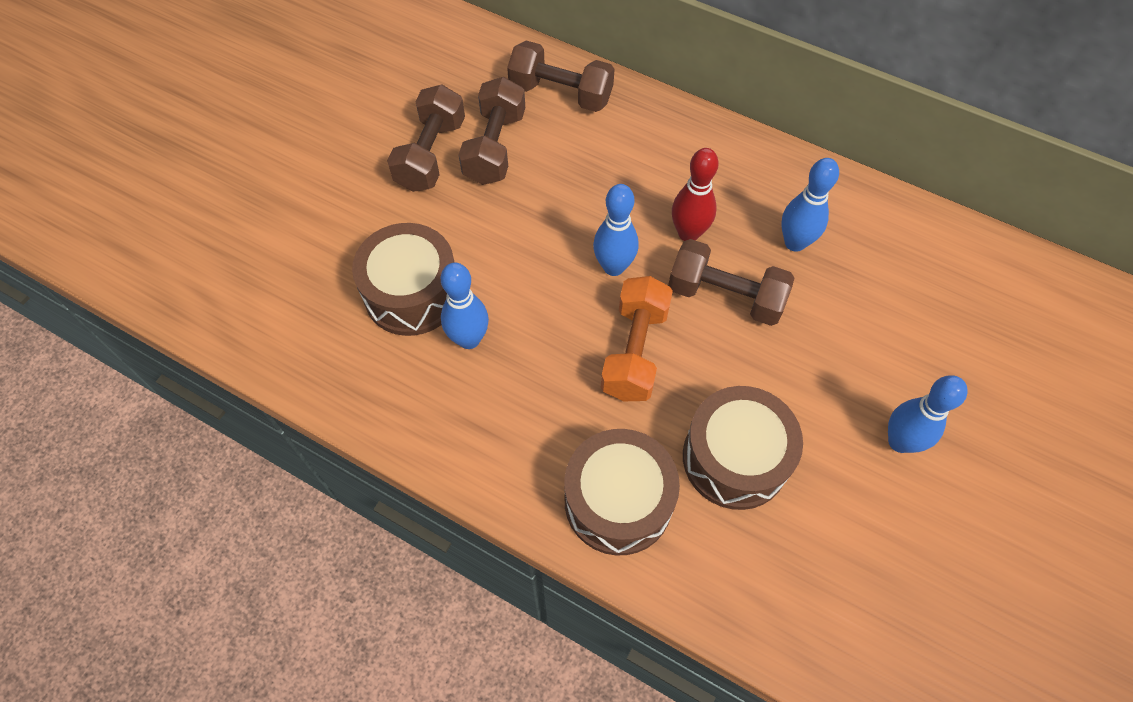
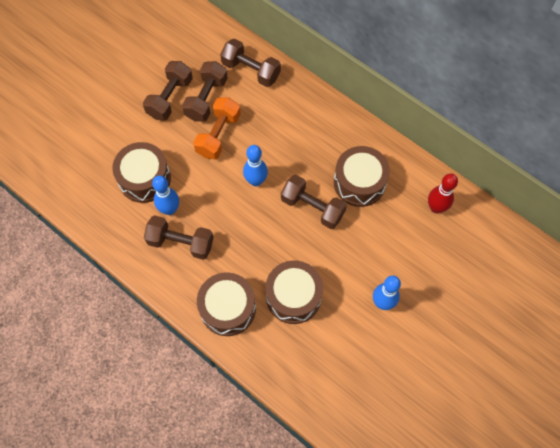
camera: 10 degrees right, 5 degrees up
(502, 395) = (181, 243): none -> brown dumbbell
(634, 351) = (255, 230): orange dumbbell -> orange dumbbell (218, 135)
(688, 233) = (302, 168): red bowling pin -> red bowling pin (436, 208)
(795, 242) = (359, 182): blue bowling pin -> brown drum

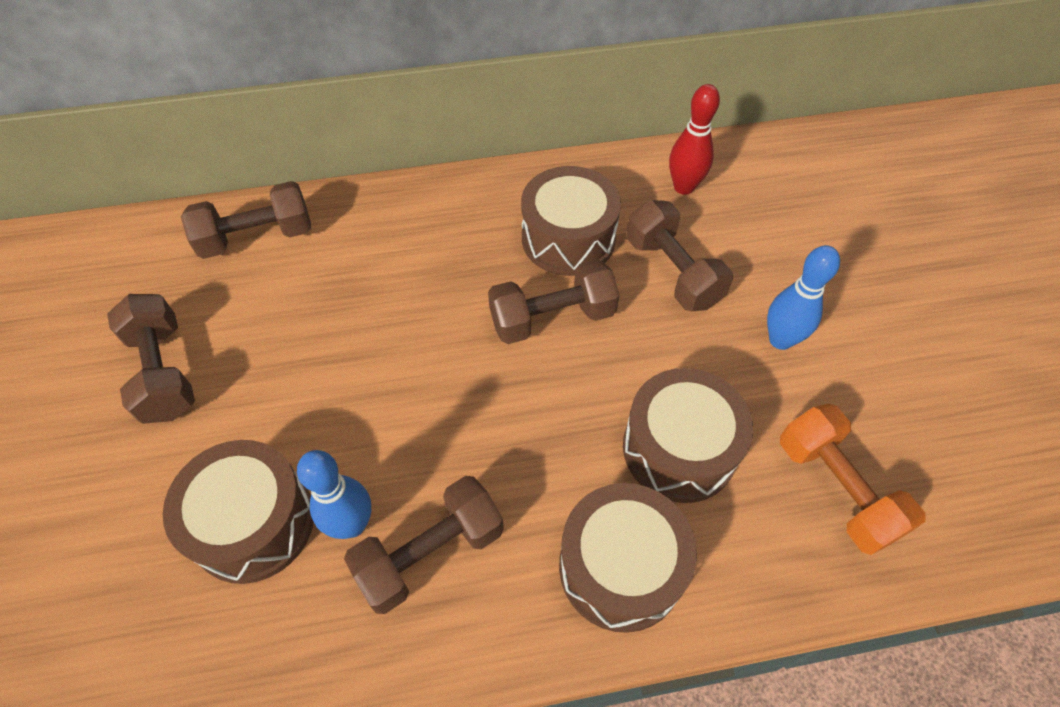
camera: 50 degrees left, 10 degrees down
(206, 99) = (229, 324): brown dumbbell -> brown dumbbell (672, 272)
(218, 135) = (305, 352): orange dumbbell -> orange dumbbell (836, 489)
(256, 181) = (436, 358): blue bowling pin -> none

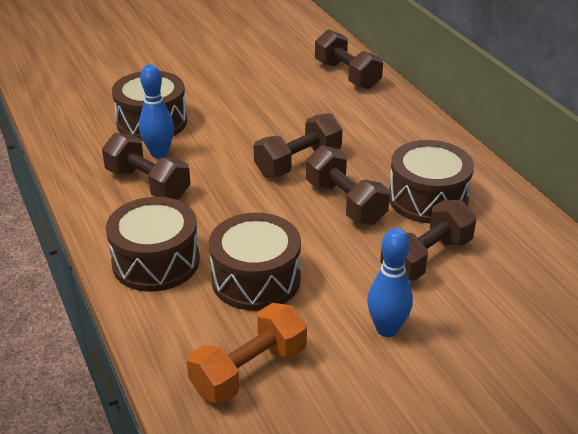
camera: 75 degrees right, 20 degrees down
(164, 372) = (235, 72): brown dumbbell -> brown dumbbell (298, 162)
(684, 187) = (531, 254): red bowling pin -> none

